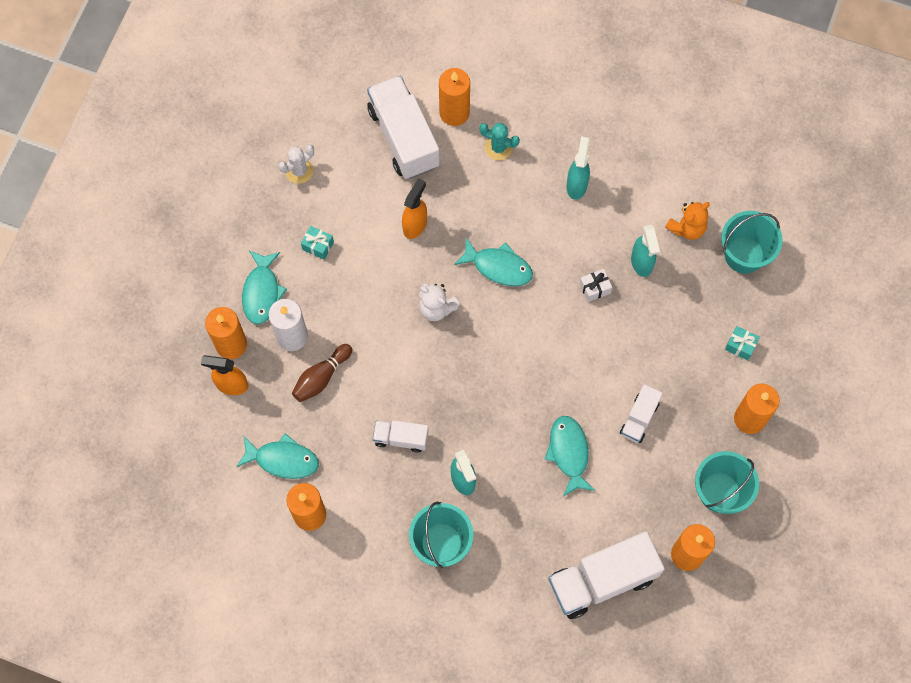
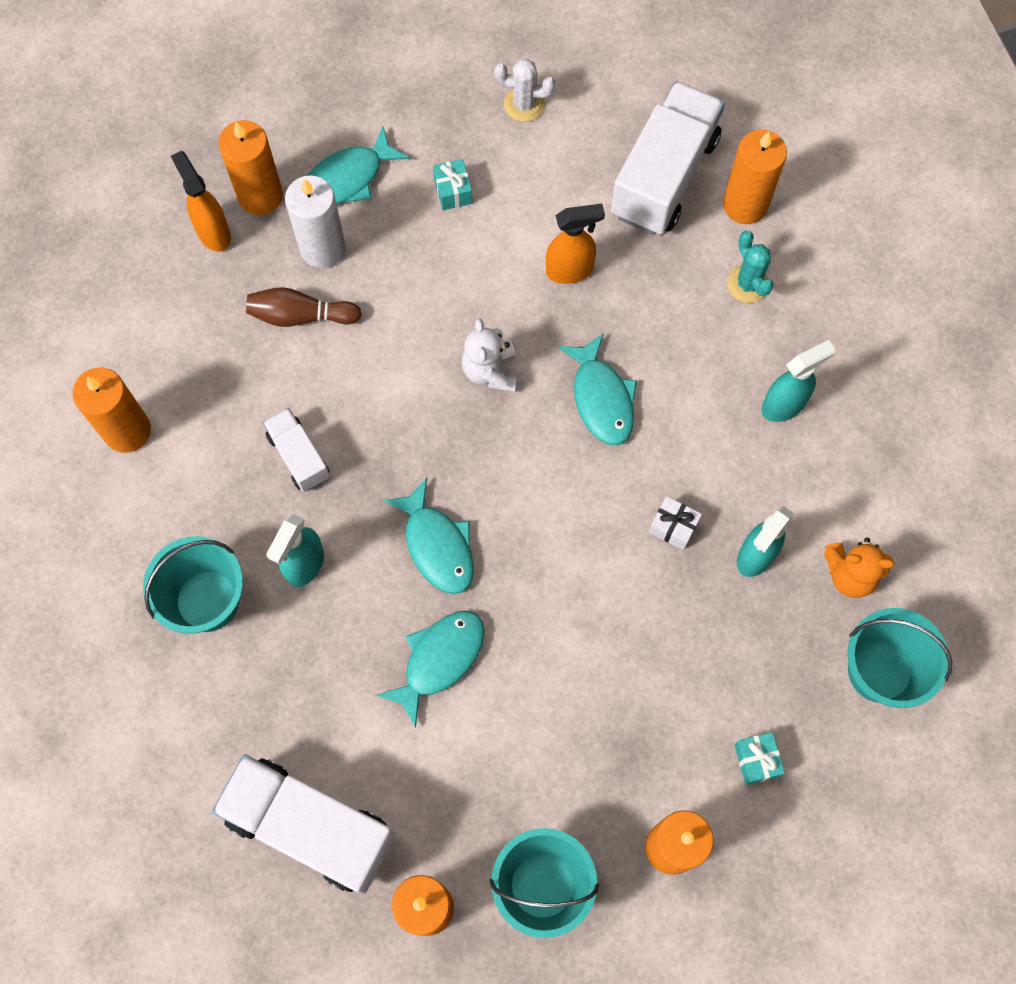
camera: 50 degrees right, 0 degrees up
(283, 459) = (169, 352): turquoise fish -> turquoise fish (437, 545)
(639, 418) = (554, 709): white truck -> none

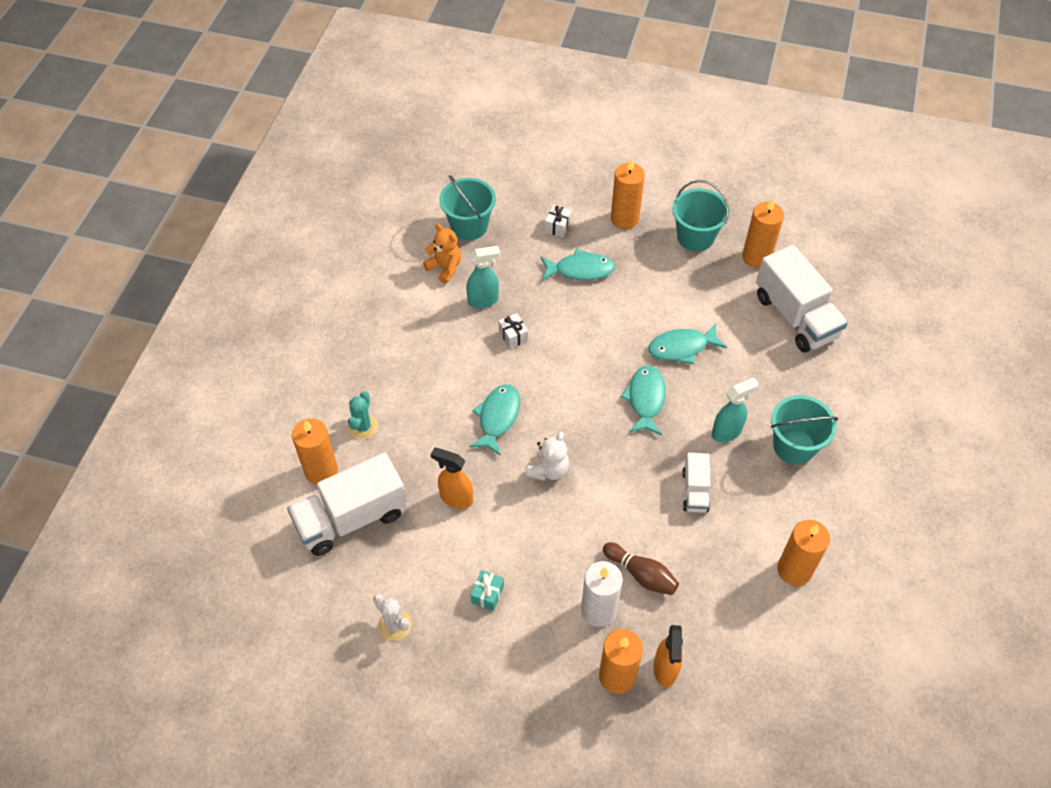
camera: 145 degrees left, 15 degrees down
(348, 178) = (549, 649): turquoise fish -> turquoise fish (580, 270)
(756, 760) = (557, 226): turquoise gift -> white gift
(784, 405) = (404, 356): turquoise spray bottle -> none

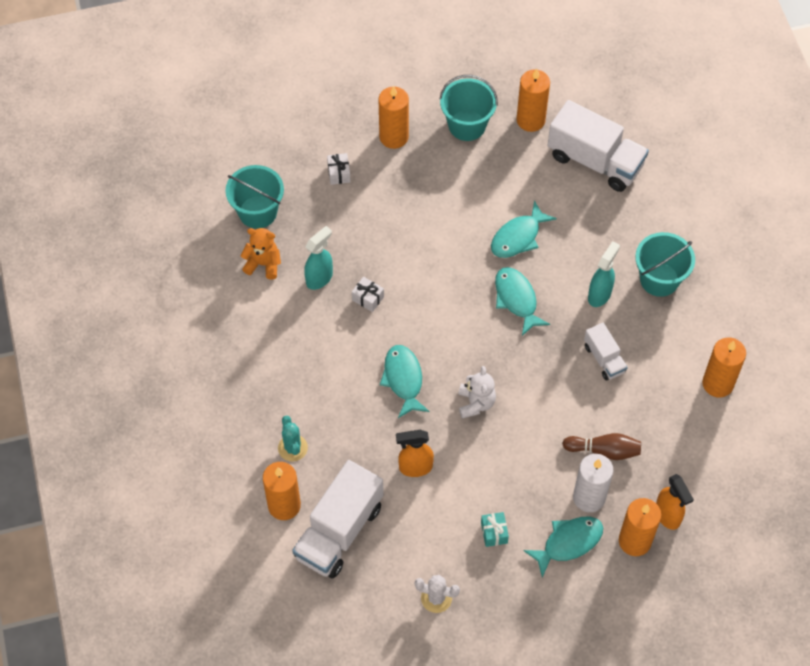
camera: 30 degrees left, 5 degrees up
(580, 270) = (386, 206): turquoise fish -> turquoise fish (568, 543)

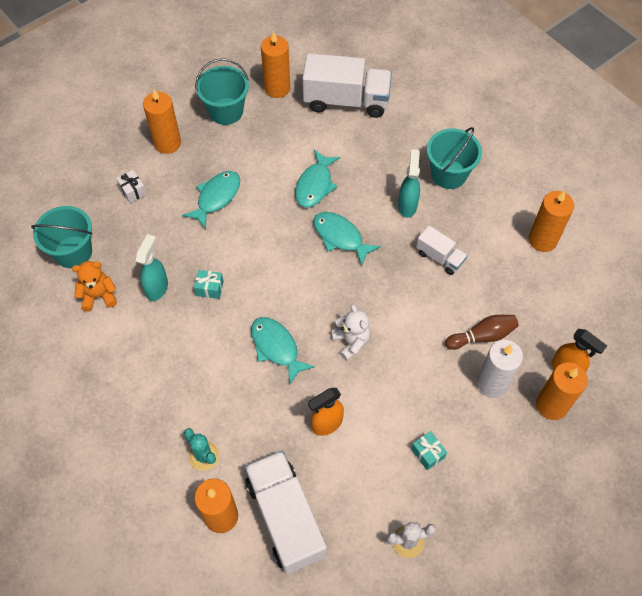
camera: 25 degrees left, 0 degrees up
(339, 531) = (285, 518): white truck -> white truck turned 150 degrees clockwise
(368, 298) = (209, 288): white gift -> turquoise gift
(568, 543) = (497, 433): turquoise fish -> turquoise fish (216, 197)

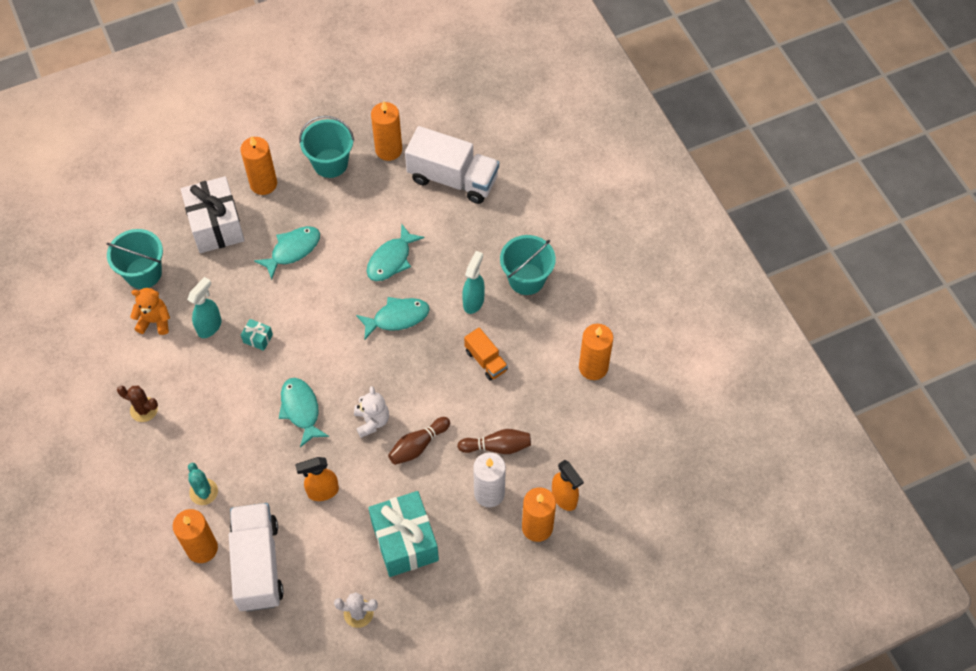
camera: 15 degrees right, 0 degrees up
(114, 387) = (144, 409): none -> brown cactus
(133, 191) = (216, 225): white gift -> white gift, size x2.42
(340, 237) = (397, 318): turquoise fish -> turquoise fish turned 105 degrees clockwise
(405, 354) = (418, 445): none -> brown bowling pin
(427, 453) = (405, 541): turquoise gift -> turquoise gift, size x2.42
(440, 257) = (486, 360): white truck -> orange truck

